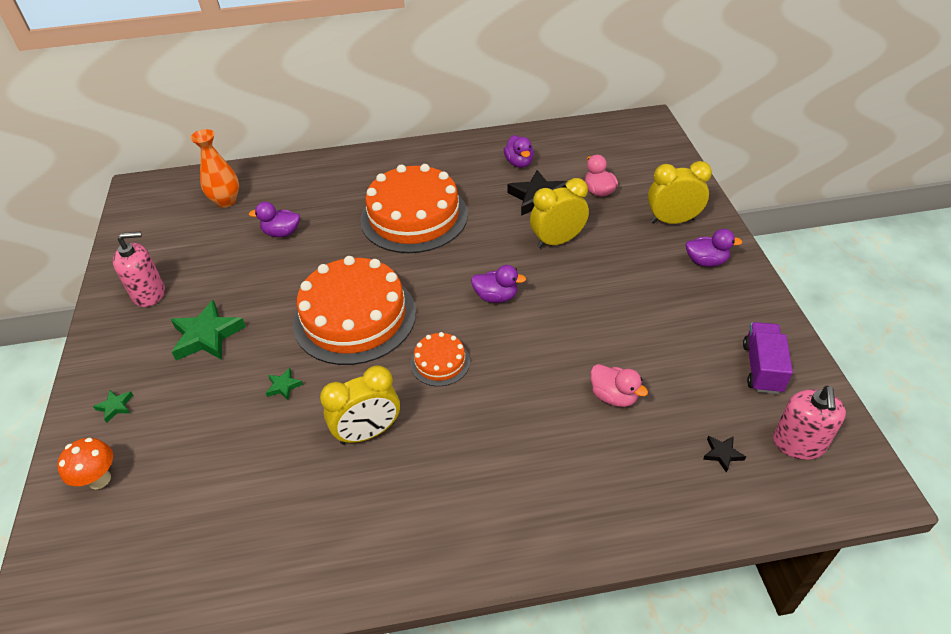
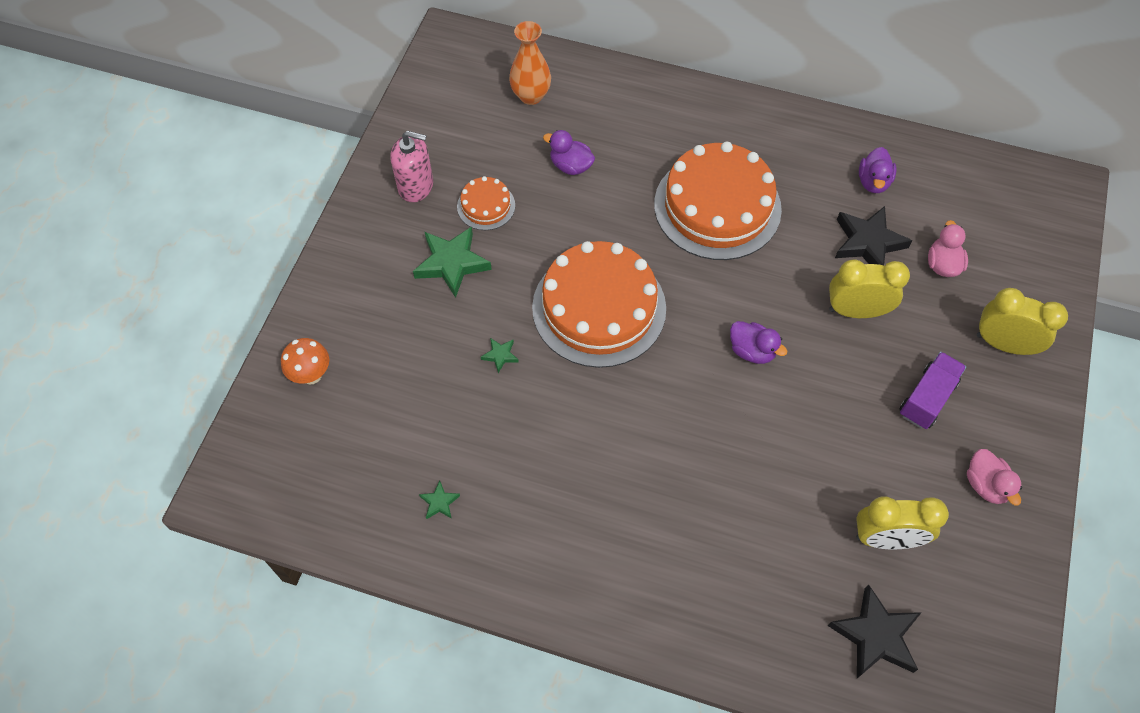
camera: 25 degrees right, 15 degrees up
(115, 407) = (346, 305): green star -> green star (439, 502)
(368, 432) = (555, 444): yellow clock -> yellow clock (886, 538)
(440, 362) = (657, 401): orange cake -> orange cake (486, 206)
(614, 396) = (806, 523): pink duck -> pink duck (986, 485)
(706, 261) = (1006, 415): purple duck -> none
(722, 454) = (875, 635): black star -> black star, size x2.14
(762, 368) = (979, 568): purple truck -> purple truck (927, 398)
(798, 443) = (959, 664): pink soap dispenser -> none

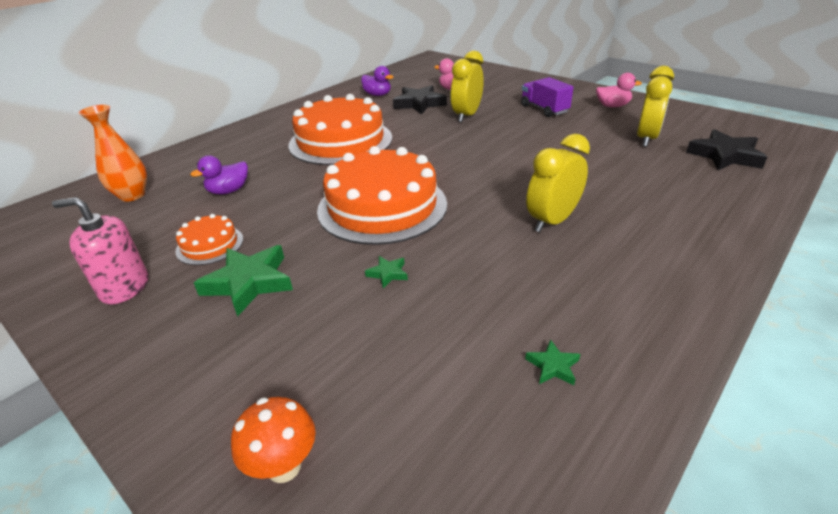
camera: 65 degrees left, 25 degrees down
(416, 186) = (125, 287): pink soap dispenser -> pink soap dispenser turned 120 degrees counterclockwise
(752, 351) = (473, 152): purple duck -> none
(1003, 344) = (518, 86): yellow clock -> yellow clock (552, 221)

